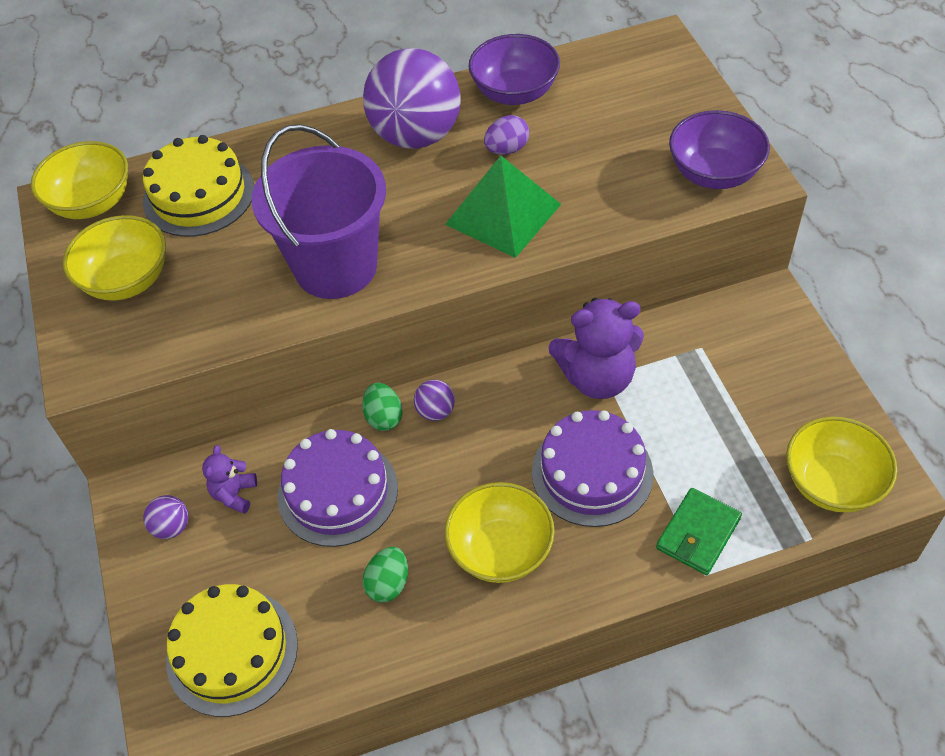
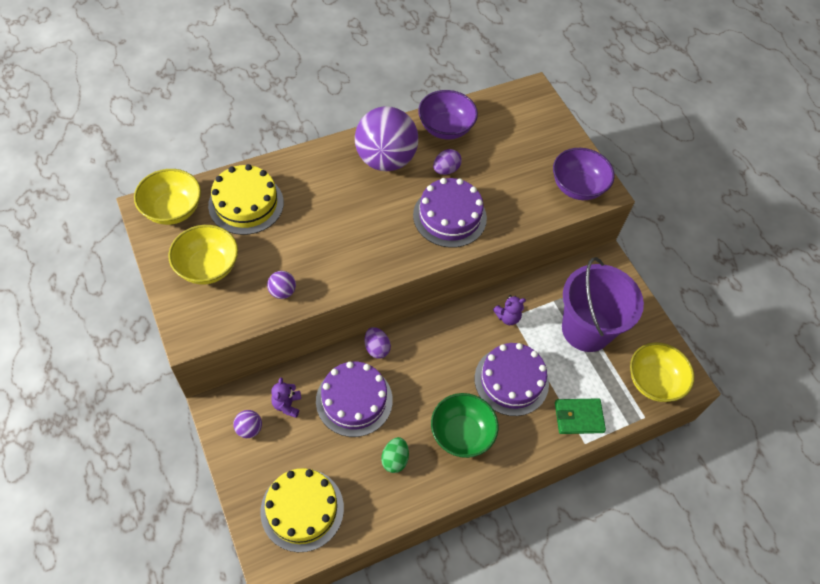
camera: 15 degrees left, 5 degrees up
(336, 267) = (347, 255): purple bucket -> purple bucket (586, 329)
(384, 417) = (376, 348): green egg -> purple egg
(435, 411) = (409, 343): purple ball -> purple ball (282, 292)
(500, 550) = (461, 434): yellow bowl -> green bowl
(503, 214) = (449, 216): green pyramid -> purple cake
(597, 377) = (507, 317): purple teddy bear -> purple teddy bear, size x0.51
(698, 533) = (578, 417): green wallet -> green wallet turned 60 degrees clockwise

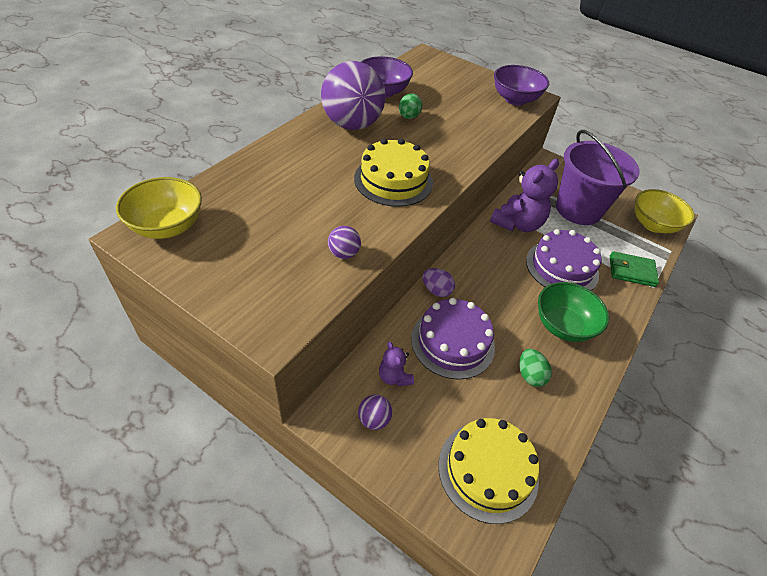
camera: 30 degrees left, 10 degrees down
(208, 267) = (246, 262): yellow bowl -> none
(246, 204) = (246, 196): yellow cake -> yellow cake (393, 180)
(446, 170) = (408, 117): purple egg -> green egg
(449, 216) = (441, 146): purple cake -> none
(507, 317) = (517, 224): purple teddy bear -> purple teddy bear, size x1.95
(578, 417) = (631, 271): green wallet -> green wallet turned 45 degrees clockwise

